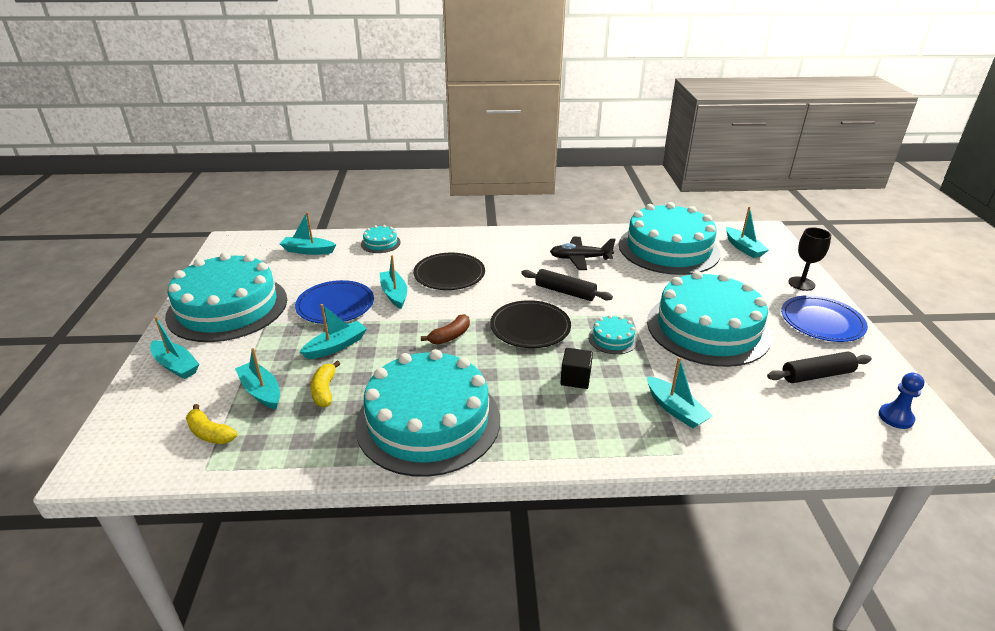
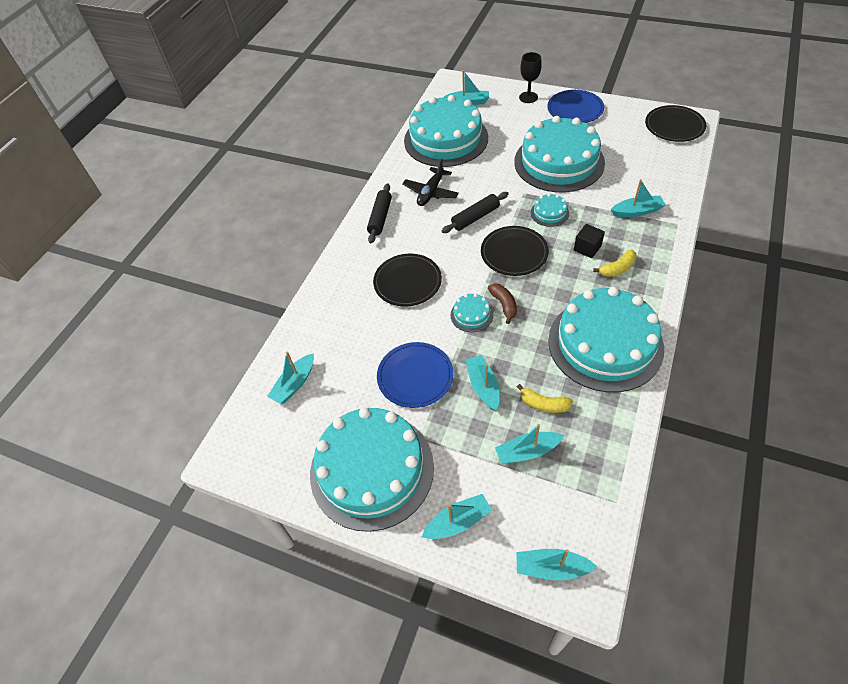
camera: 60 degrees left, 20 degrees up
(210, 433) = (571, 495): yellow banana -> yellow banana (617, 268)
(380, 243) = (317, 320): turquoise cake -> turquoise cake (471, 315)
(394, 294) = (419, 328): turquoise boat -> turquoise boat (551, 568)
(817, 375) = (627, 137): black rolling pin -> black rolling pin (380, 217)
(895, 417) = (674, 126): blue pawn -> black plate

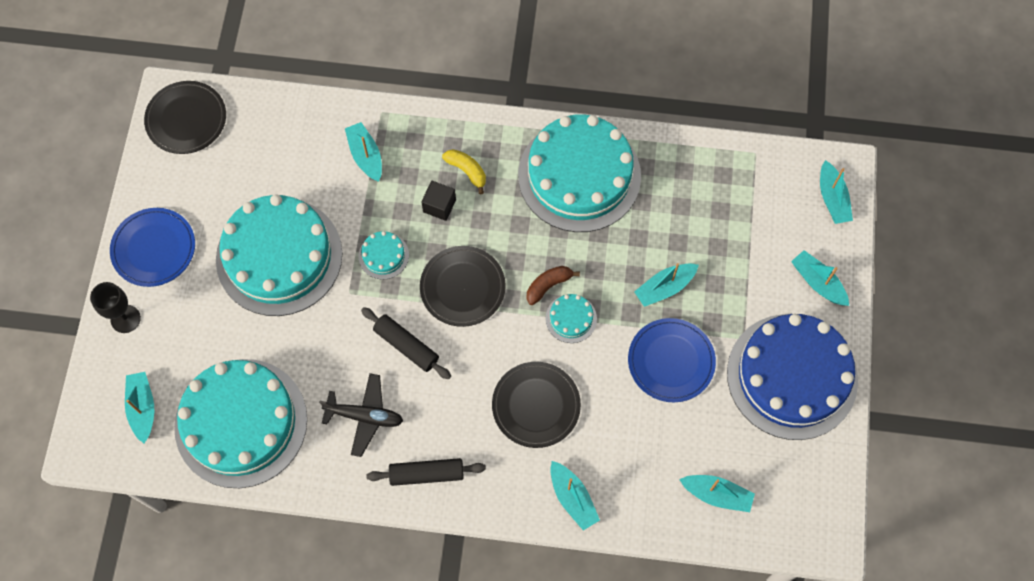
camera: 110 degrees left, 15 degrees up
(371, 469) = (792, 376): turquoise cake -> blue cake
(527, 451) = (728, 233): turquoise boat -> turquoise boat (572, 498)
(544, 404) = (670, 225): yellow banana -> none

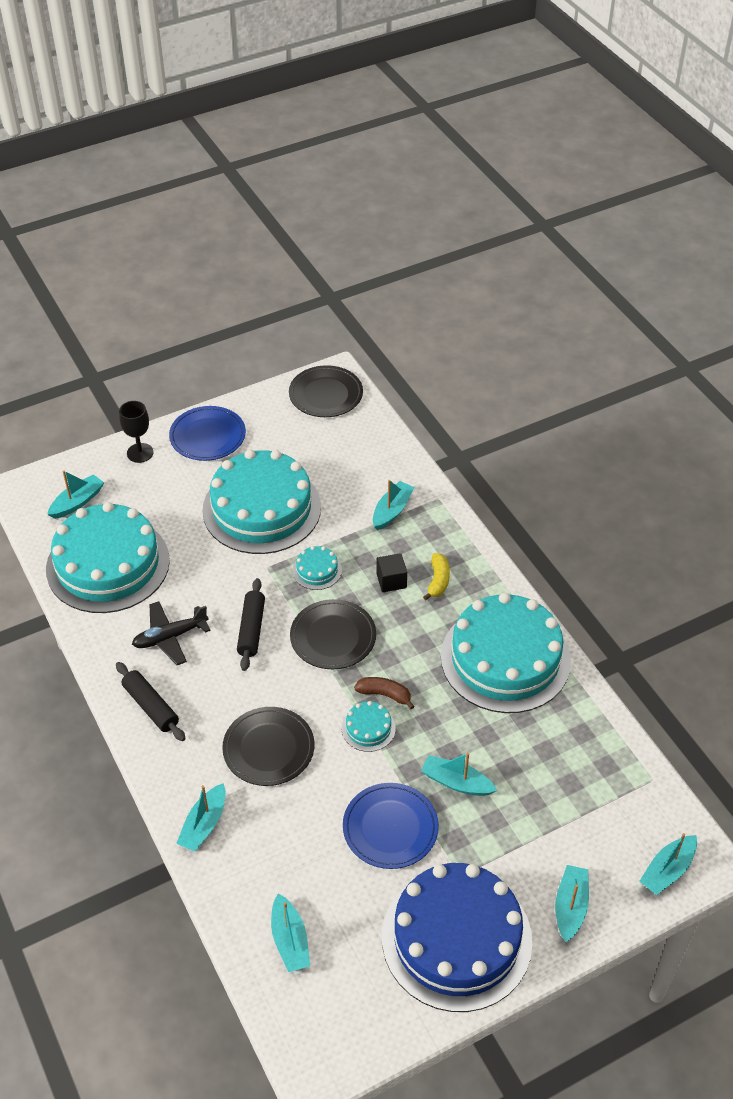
camera: 55 degrees right, 20 degrees down
(364, 416) = (170, 637): black plane -> black plane turned 90 degrees clockwise

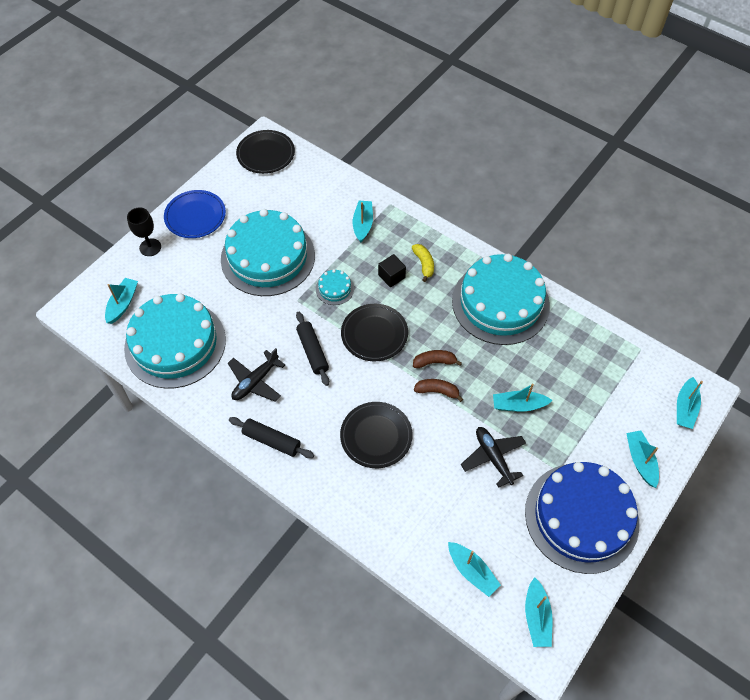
camera: 25 degrees left, 10 degrees up
(204, 824) = (362, 513): turquoise boat -> turquoise boat (536, 617)
(368, 728) = (437, 391): turquoise cake -> brown banana
(390, 828) = (493, 457): blue plate -> black plane

